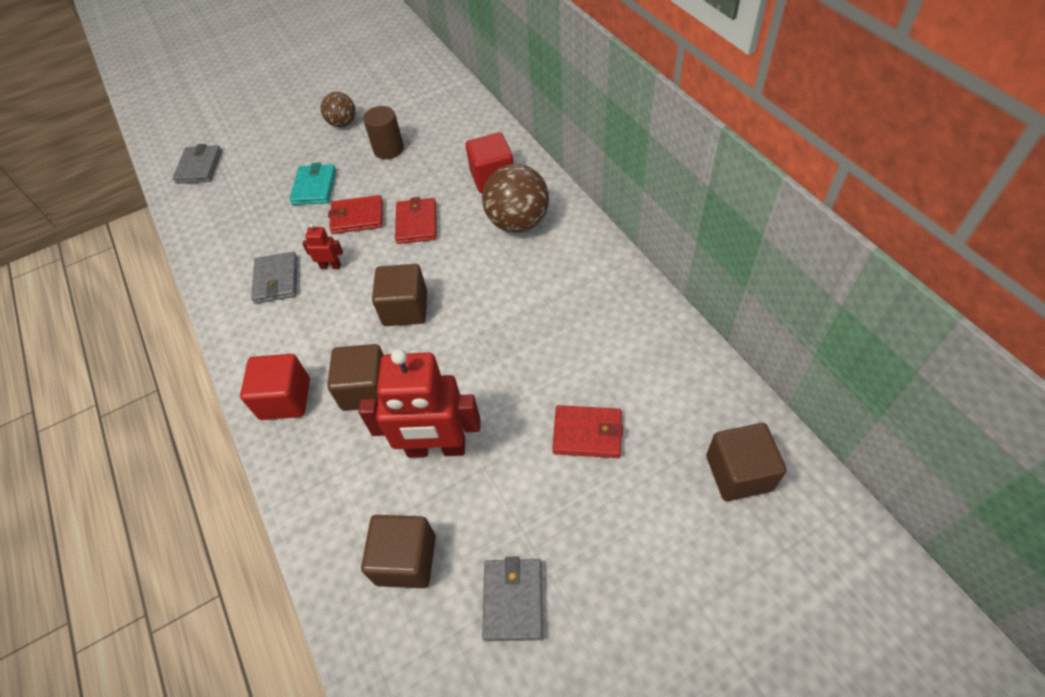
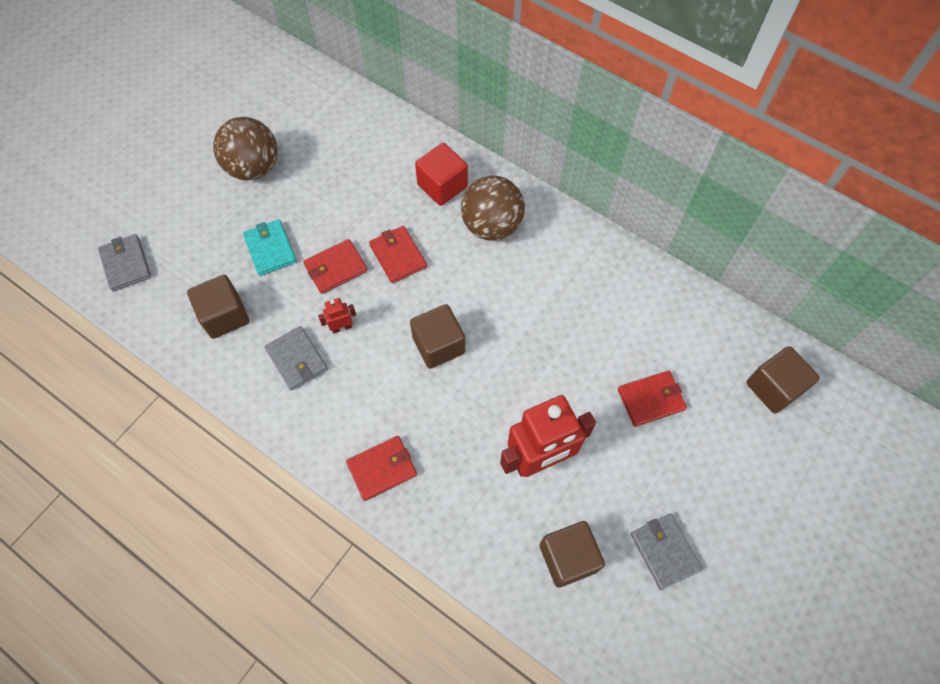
camera: 30 degrees left, 10 degrees up
(285, 399) = (382, 469): red cube -> red wallet
(343, 123) = (253, 167): brown ball -> brown ball, size x1.68
(366, 389) = (449, 432): brown cube -> brown cube (225, 316)
(388, 149) = (321, 184): brown cylinder -> none

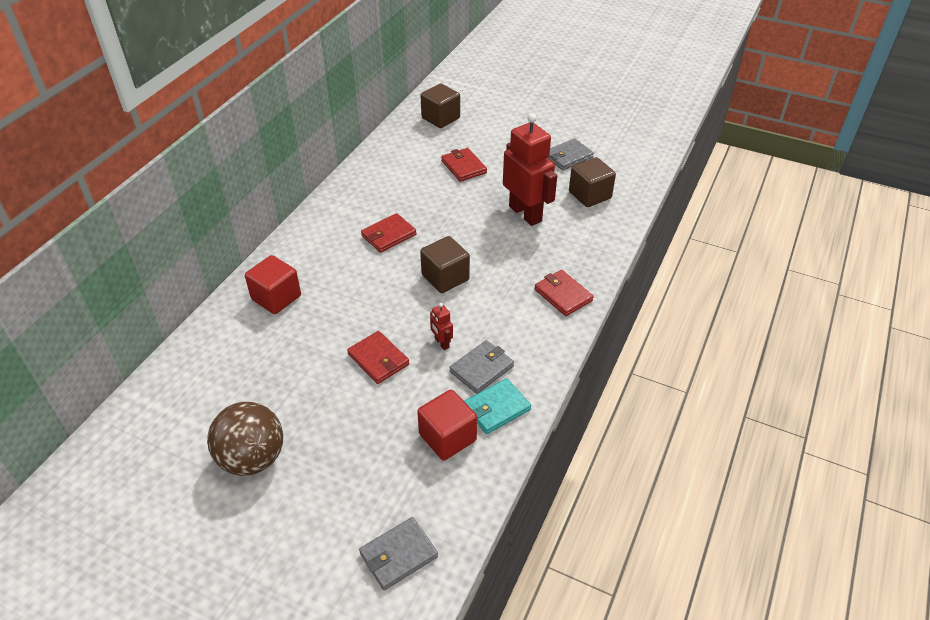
camera: 100 degrees left, 20 degrees down
(225, 316) = (447, 437): brown cube -> red cube
(270, 249) = (362, 417): turquoise wallet -> turquoise wallet (496, 408)
(398, 256) = (359, 317): red wallet -> red wallet (388, 235)
(491, 225) = (320, 260): brown ball -> none

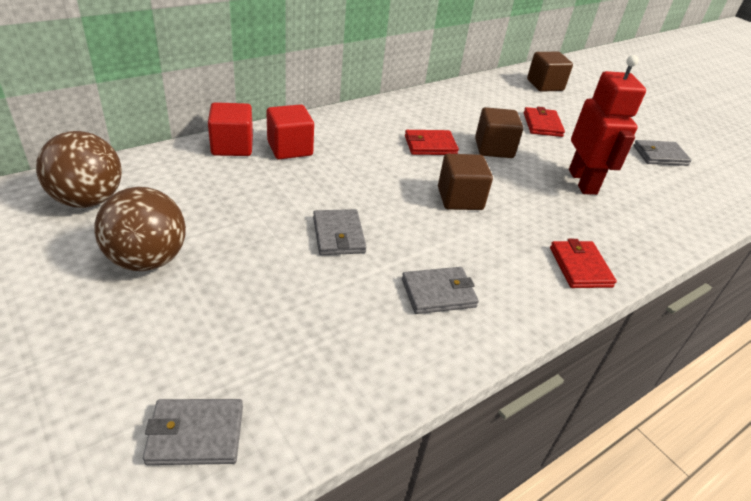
camera: 25 degrees right, 5 degrees down
(153, 436) = (88, 200): none -> brown ball
(378, 359) = (338, 235): red wallet -> grey wallet
(441, 343) = (413, 250): red robot -> none
(447, 437) = (350, 340): red cube -> red cube (232, 146)
(496, 408) = (427, 339): turquoise wallet -> none
(590, 195) = (666, 194): brown cube -> brown cube (494, 148)

